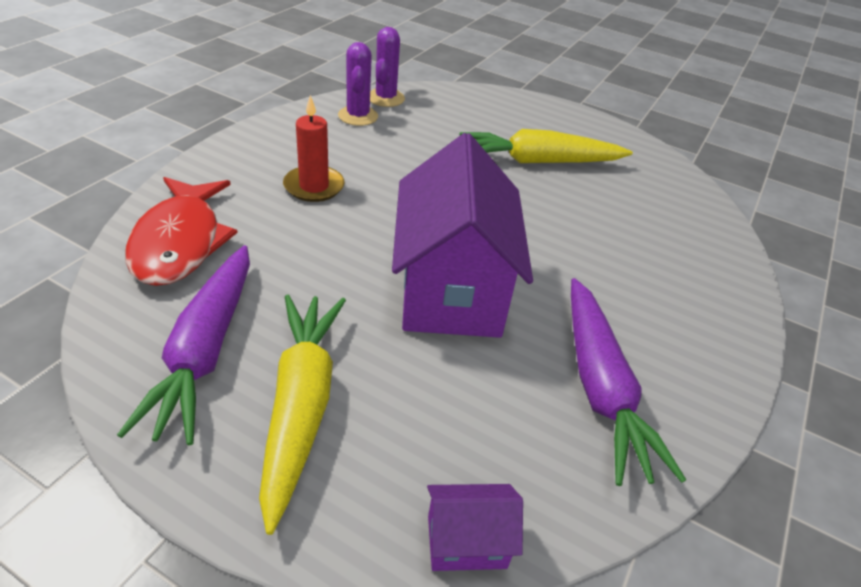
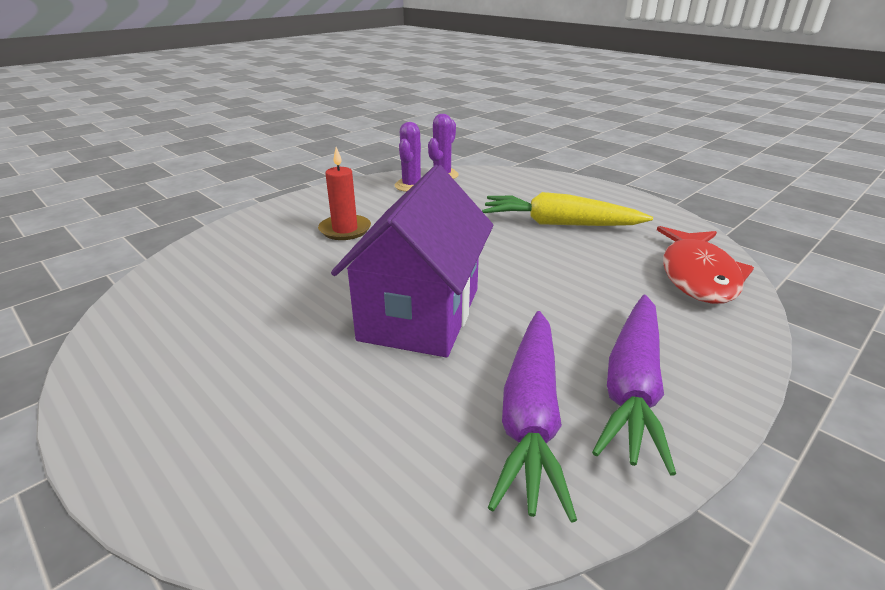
camera: 20 degrees right, 10 degrees down
(180, 242) = (215, 259): red fish -> red fish (698, 275)
(206, 350) = (180, 336): purple carrot -> purple carrot (632, 386)
(300, 406) = (228, 388): yellow carrot -> none
(466, 542) = (307, 539): purple house -> none

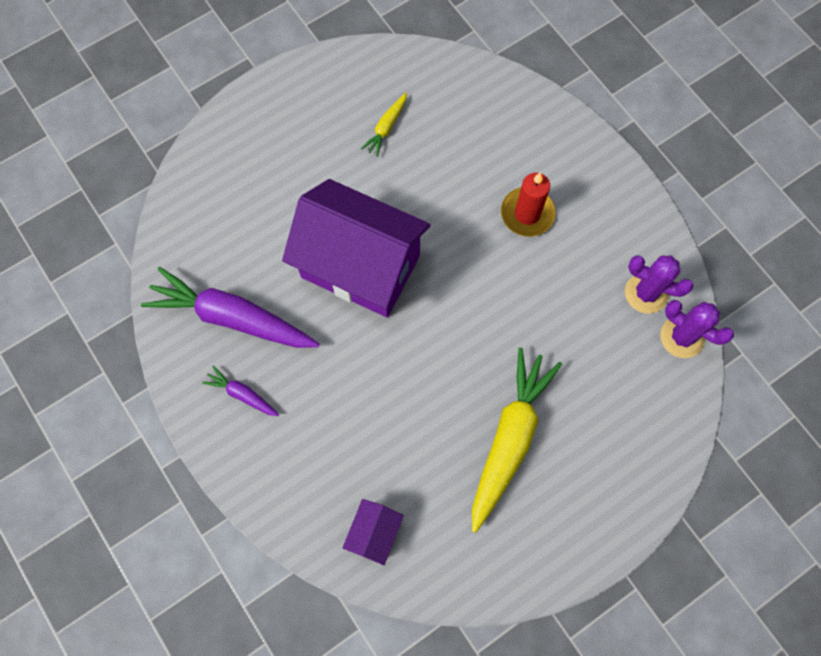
camera: 100 degrees right, 40 degrees up
(226, 316) = (386, 127): none -> yellow carrot
(632, 386) = (242, 394): purple carrot -> purple carrot, size x0.46
(698, 275) = (374, 533): red fish -> purple house

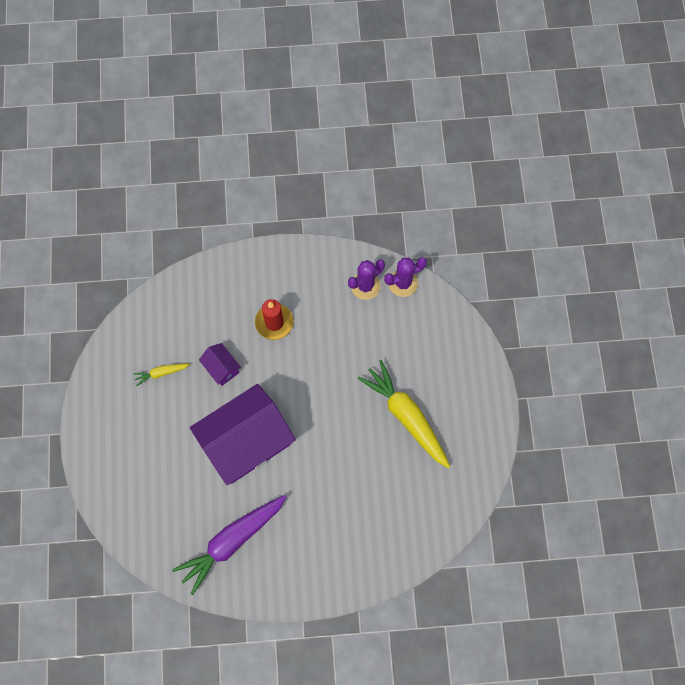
camera: 60 degrees left, 0 degrees up
(242, 394) = (287, 561): purple carrot -> none
(374, 533) = (417, 526): purple house -> purple house (222, 368)
(386, 127) = (161, 373): yellow carrot -> yellow carrot turned 105 degrees clockwise

